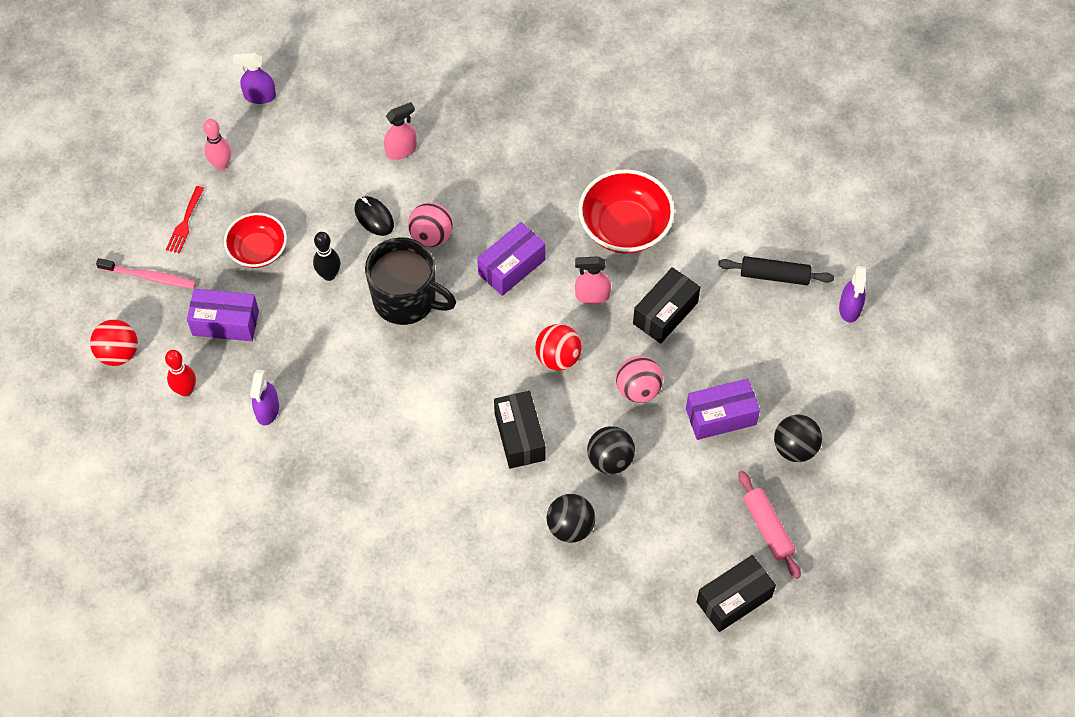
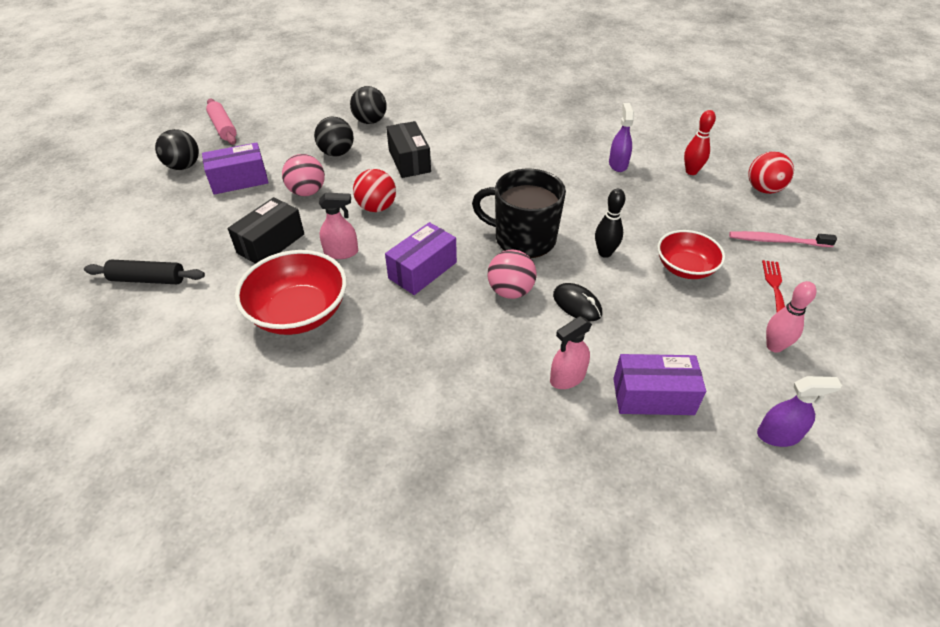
camera: 175 degrees right, 15 degrees down
(225, 323) = (684, 213): purple box -> purple box (653, 396)
(734, 599) = (259, 98): black box -> none
(850, 308) = (83, 257): purple spray bottle -> none

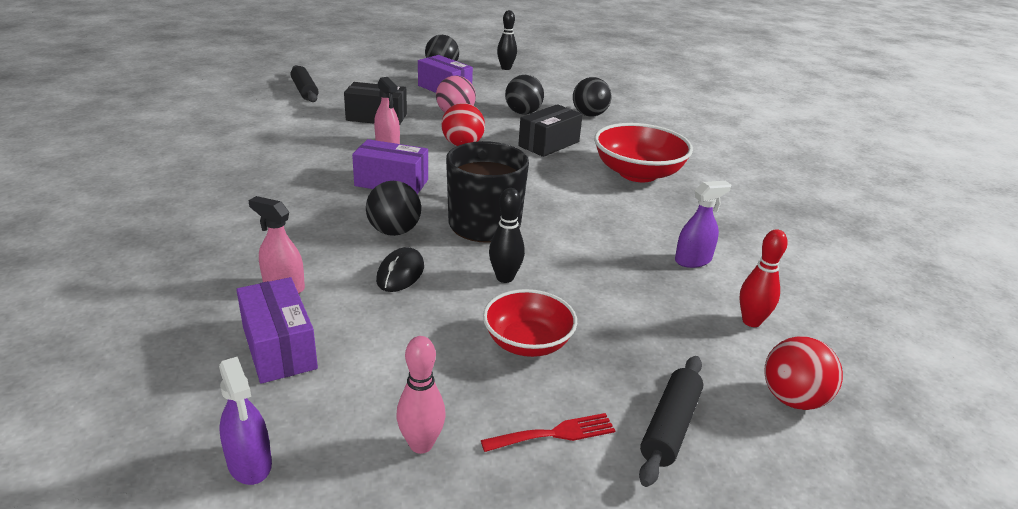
camera: 60 degrees right, 15 degrees down
(223, 128) = (506, 68): pink rolling pin -> black bowling pin
(299, 313) = (301, 146): red bowl -> red bowl (637, 173)
(510, 291) = (394, 231): pink ball -> black ball
(777, 241) = (670, 427): pink toothbrush -> black rolling pin

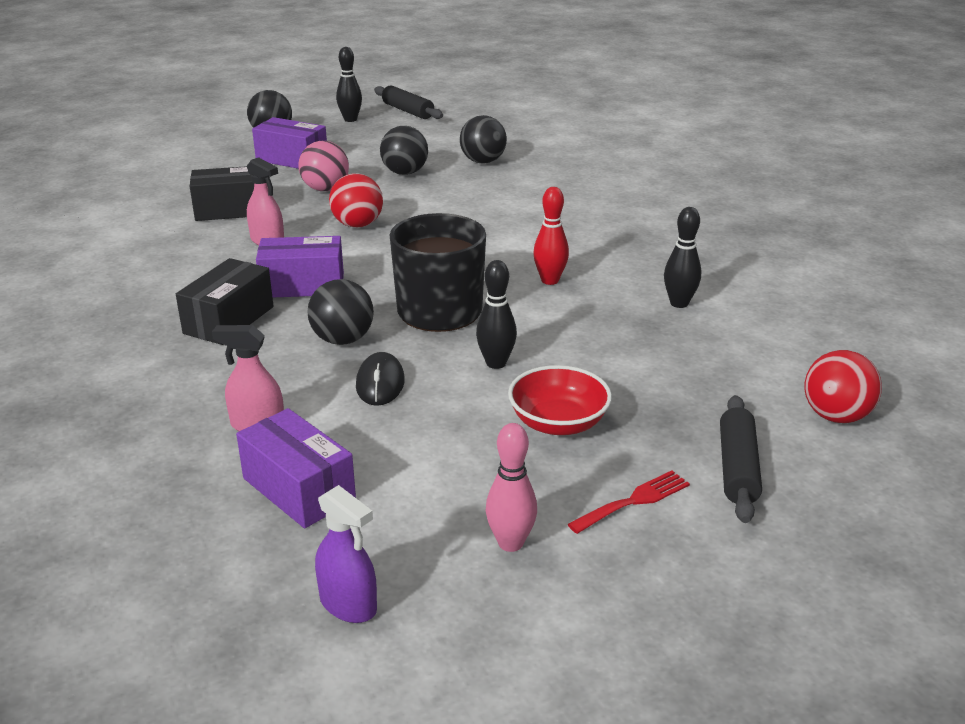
camera: 15 degrees left, 0 degrees up
(305, 91) = (115, 192): black rolling pin -> black rolling pin (408, 111)
(549, 144) = (456, 205): black box -> black box (229, 320)
(637, 173) = (573, 221): red bowl -> none
(693, 260) = (679, 303): purple spray bottle -> black bowling pin
(751, 321) = (764, 352): red bowling pin -> red bowling pin (550, 280)

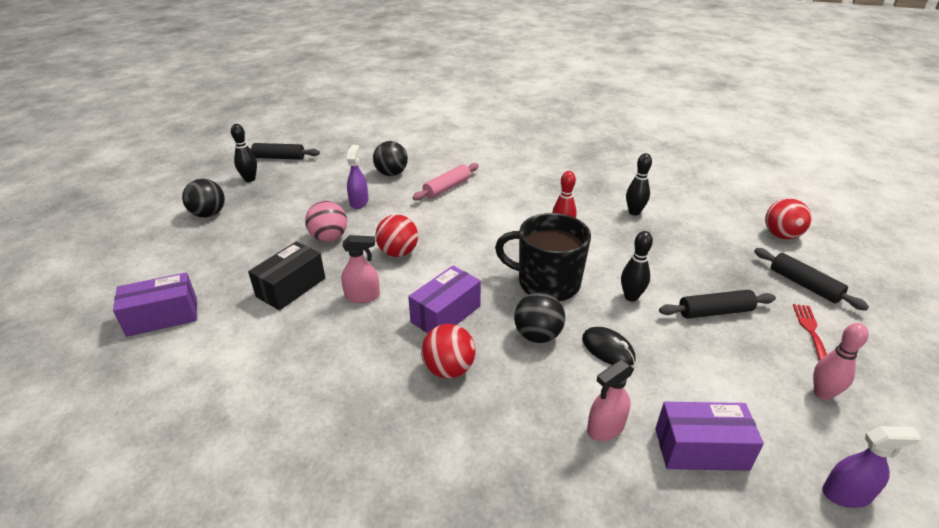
camera: 45 degrees left, 5 degrees up
(229, 320) = (449, 369): black box -> red ball
(292, 159) = (262, 227): purple box -> purple box (162, 317)
(405, 173) = (359, 202): black ball -> purple spray bottle
(512, 194) = (447, 188): none -> pink rolling pin
(558, 423) = (715, 312): red bowl -> black rolling pin

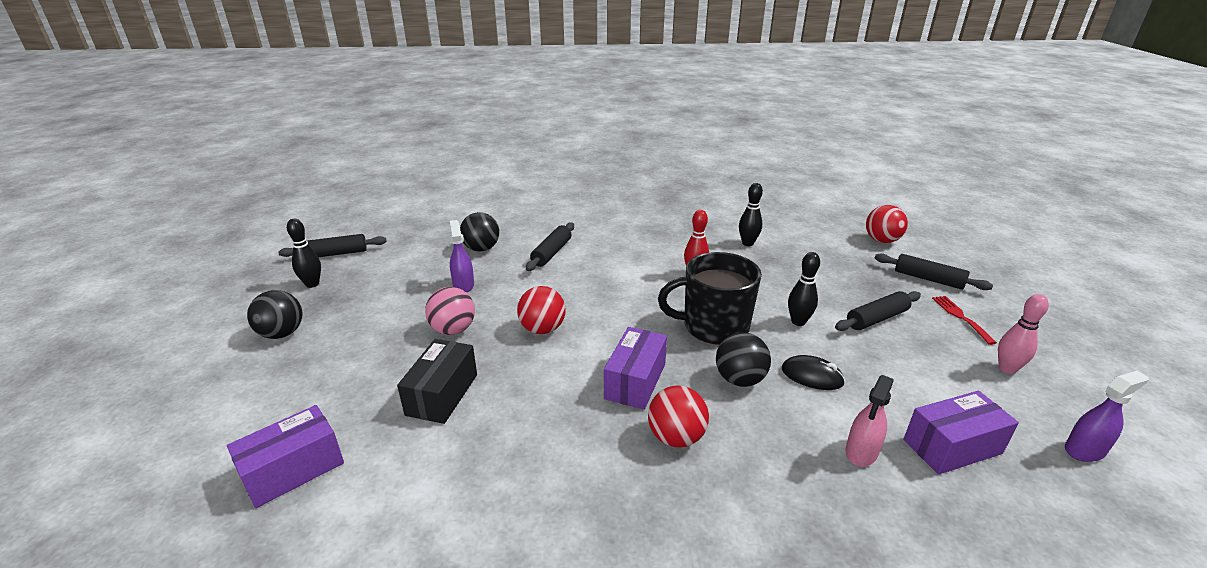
camera: 20 degrees left, 5 degrees down
(362, 296) = (533, 384): pink spray bottle -> none
(447, 188) = (551, 253): pink rolling pin -> black rolling pin

